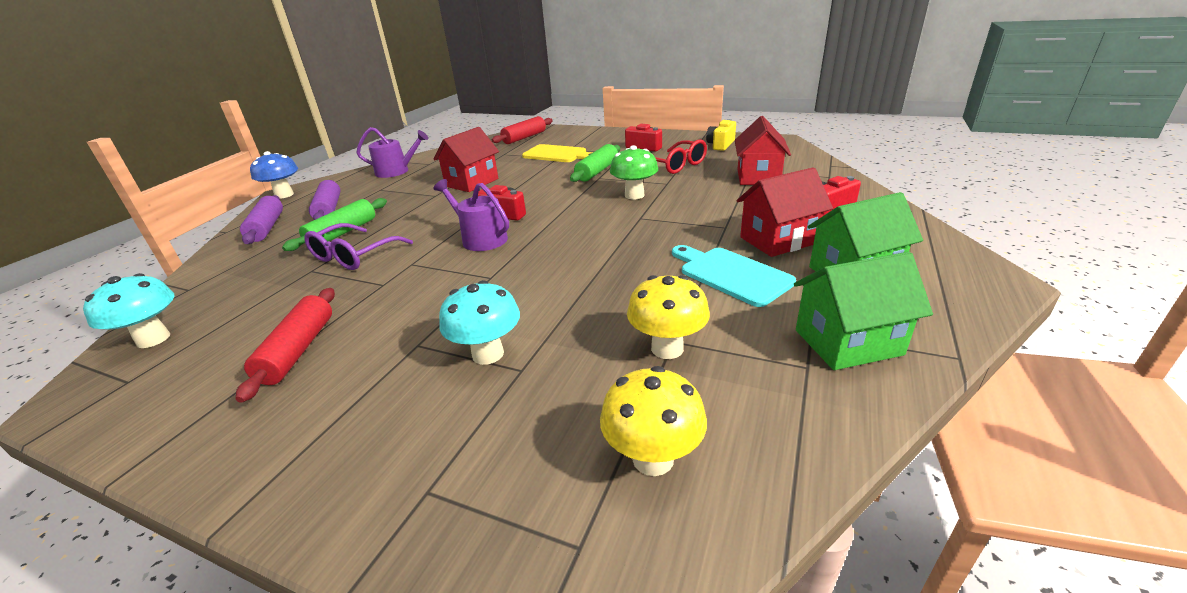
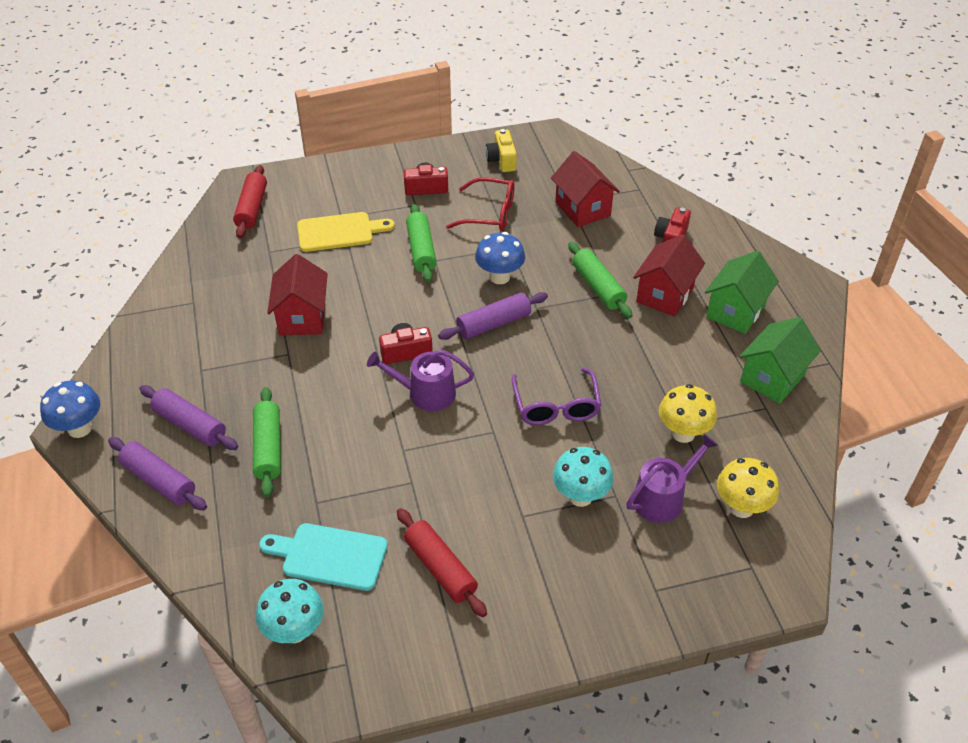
camera: 40 degrees left, 15 degrees up
(354, 256) = (331, 467): purple glasses -> purple glasses (556, 406)
(396, 171) = (170, 332): purple watering can -> purple watering can (663, 498)
(591, 217) = (493, 324): none -> purple rolling pin
(634, 195) = (499, 277): green mushroom -> blue mushroom
(713, 219) = (598, 287): none -> green rolling pin
(731, 274) = (664, 347): turquoise cutting board -> turquoise cutting board (329, 556)

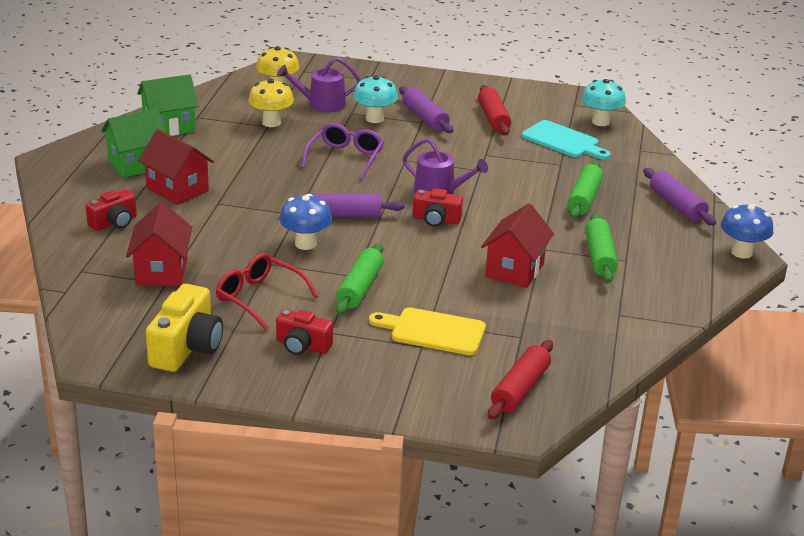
camera: 155 degrees left, 15 degrees down
(190, 425) = (644, 228): purple rolling pin -> purple rolling pin (424, 118)
(502, 160) = (187, 348): yellow camera -> yellow camera, size x1.59
(598, 287) = (226, 211): green rolling pin -> green rolling pin (599, 257)
(665, 295) = (177, 189): red house -> red house turned 75 degrees clockwise

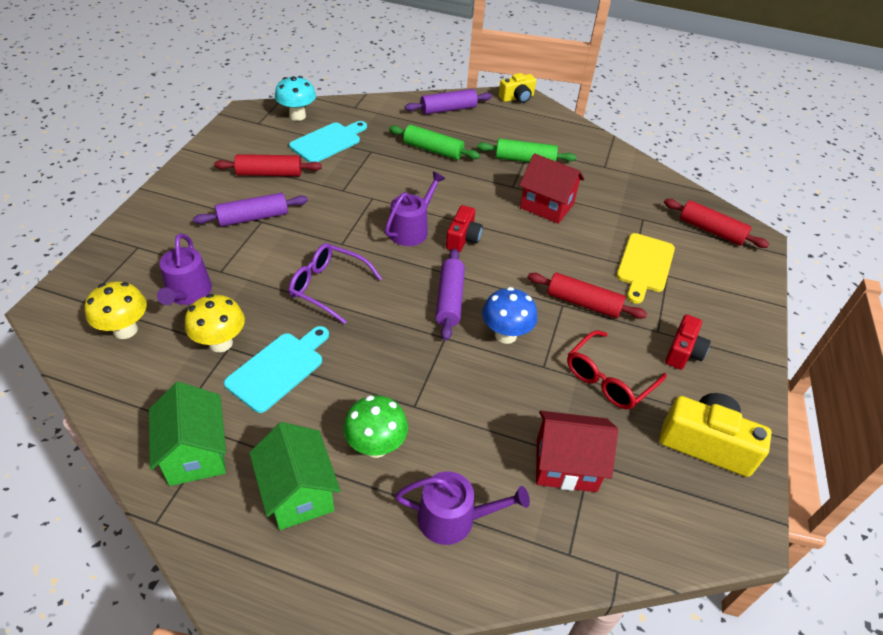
camera: 85 degrees left, 15 degrees up
(114, 222) = (453, 518): red camera -> purple watering can
(177, 189) = (376, 446): red house -> green mushroom
(249, 146) = (278, 369): none -> turquoise cutting board
(360, 288) = (583, 303): green rolling pin -> red rolling pin
(374, 119) = (241, 254): turquoise mushroom -> none
(741, 252) = (517, 98): blue mushroom -> yellow camera

